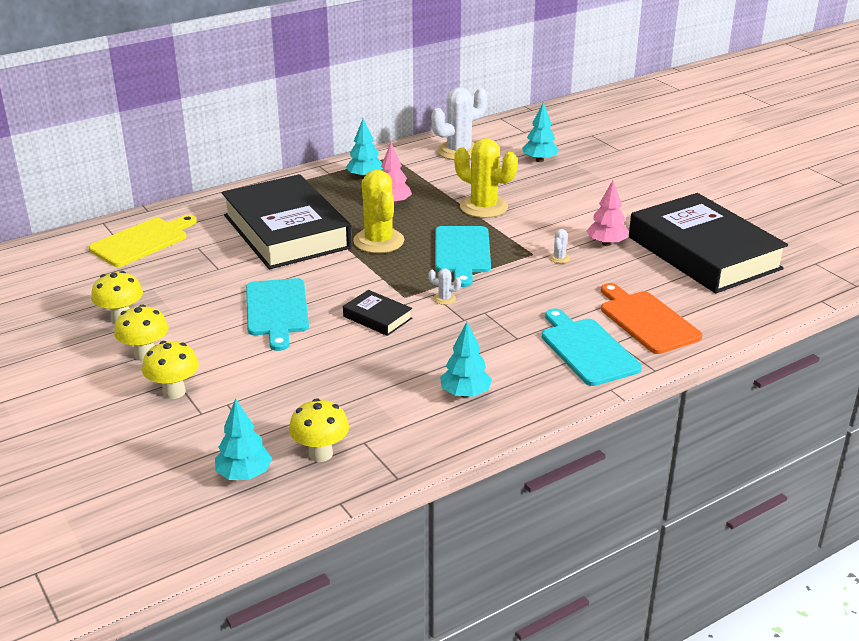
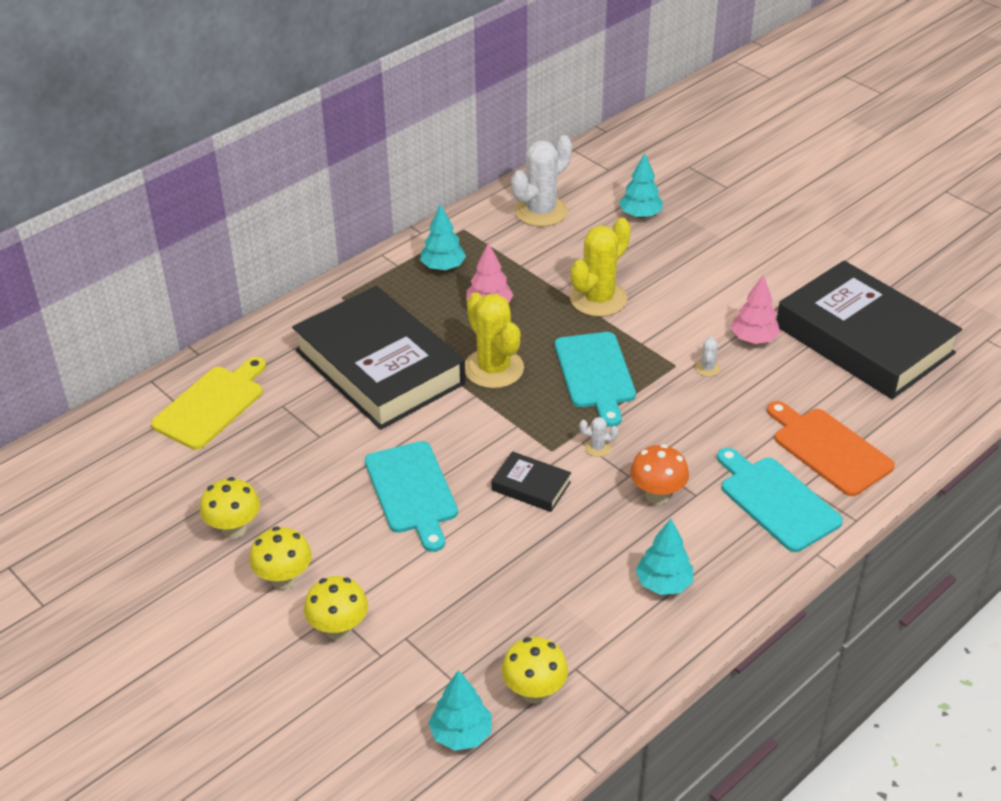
camera: 10 degrees left, 10 degrees up
(483, 335) = (657, 495): none -> orange mushroom
(484, 207) = (598, 299): yellow cactus -> yellow cactus turned 75 degrees counterclockwise

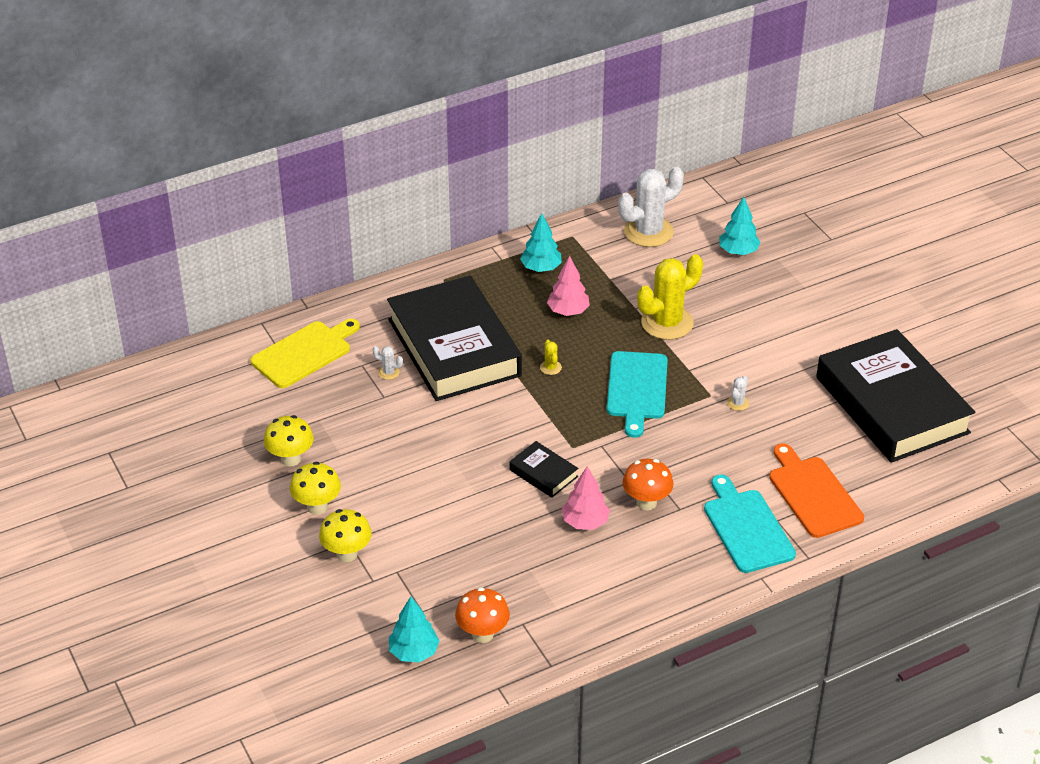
camera: 15 degrees right, 0 degrees up
(412, 491) = (444, 457): turquoise cutting board -> none
(493, 369) = (550, 367): yellow cactus -> yellow cactus, size x0.41
(534, 692) = (482, 634): yellow mushroom -> orange mushroom
(597, 447) = (612, 452): white cactus -> white cactus (388, 372)
(663, 584) = (621, 574): turquoise tree -> none
(753, 339) = (791, 385): pink tree -> pink tree (585, 522)

